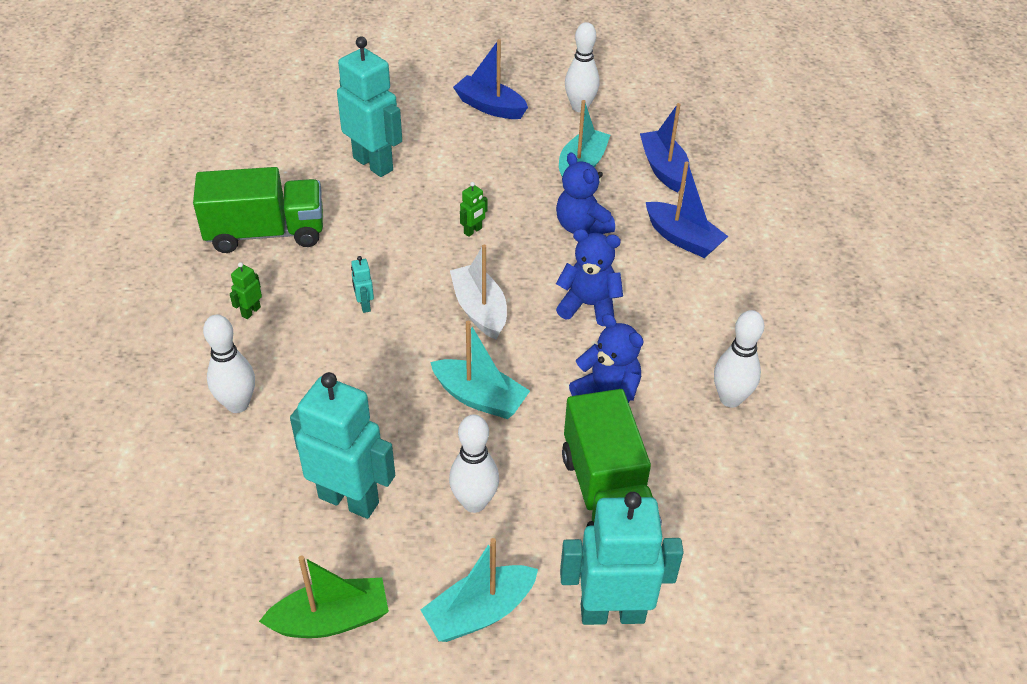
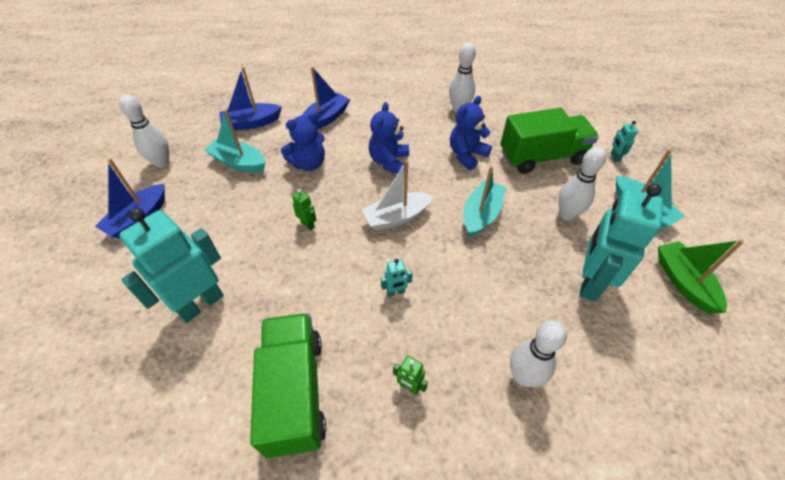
camera: 90 degrees left, 5 degrees up
(612, 612) = (614, 157): turquoise robot -> turquoise robot, size x0.41

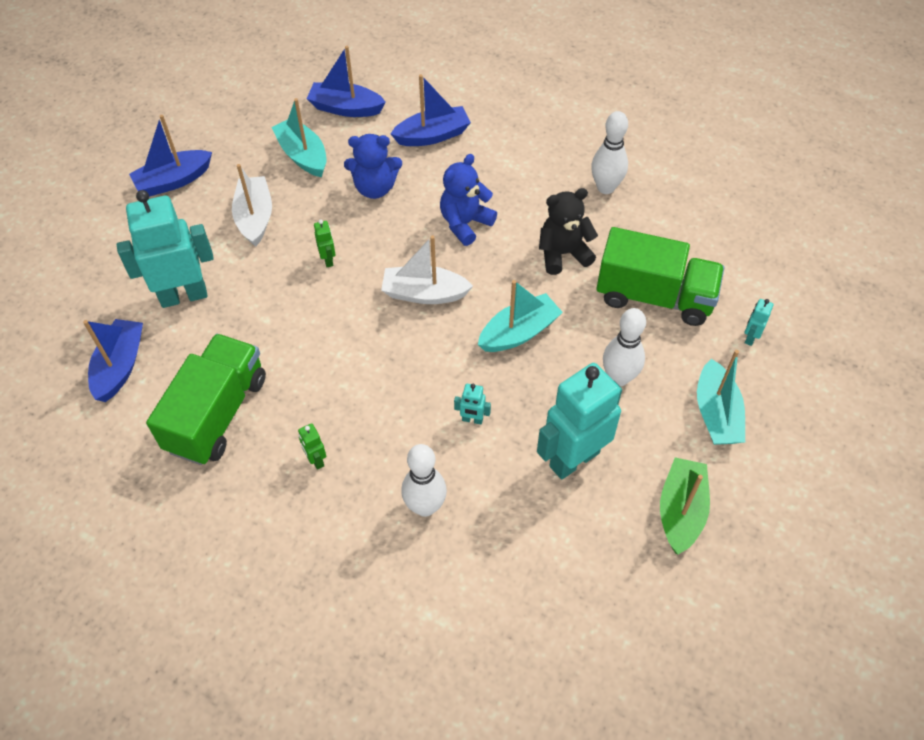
camera: 30 degrees right, 5 degrees up
(162, 162) = (226, 122): white bowling pin -> none
(172, 396) = (120, 366): none -> blue boat
(228, 218) = (255, 218): none -> white boat
(396, 292) = (366, 371): turquoise robot -> turquoise robot (472, 420)
(467, 155) = (563, 254): blue teddy bear -> black teddy bear

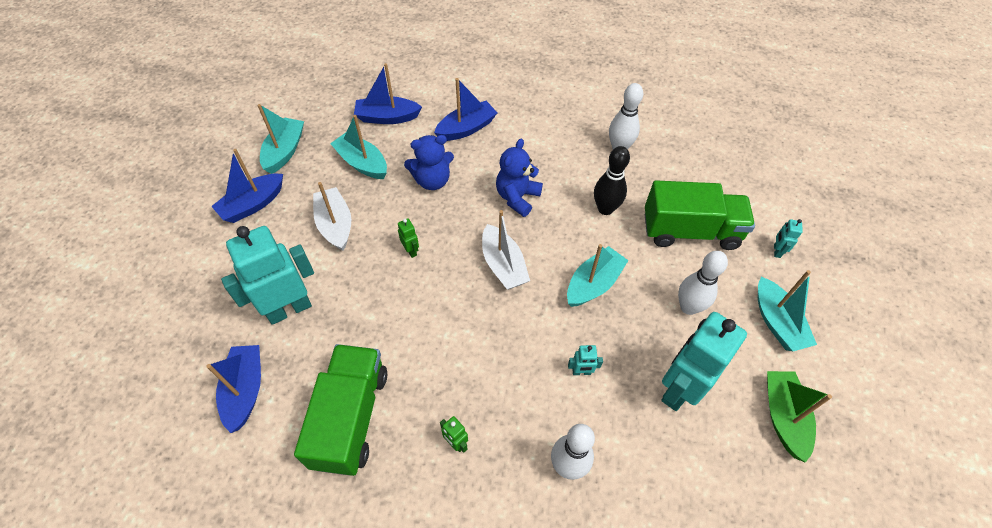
camera: 15 degrees left, 0 degrees up
(222, 128) = (285, 151): none -> turquoise boat
(424, 293) = (503, 265): white boat -> white boat turned 105 degrees counterclockwise
(563, 254) = (605, 209): black teddy bear -> black bowling pin

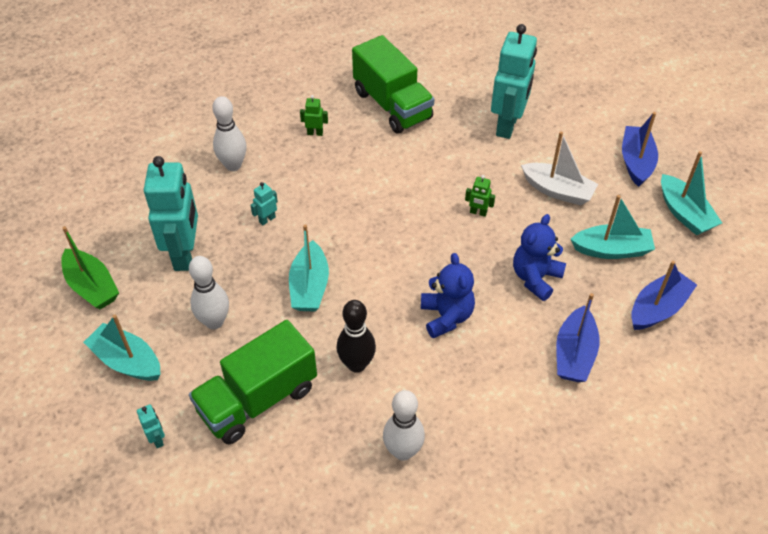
camera: 140 degrees right, 5 degrees down
(245, 390) = (470, 78): blue boat -> none
(503, 265) = (396, 251): white boat -> none

